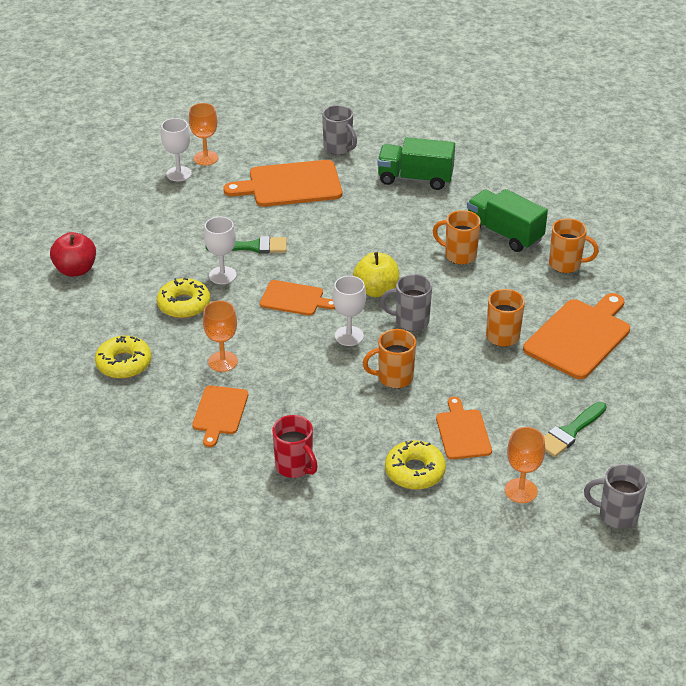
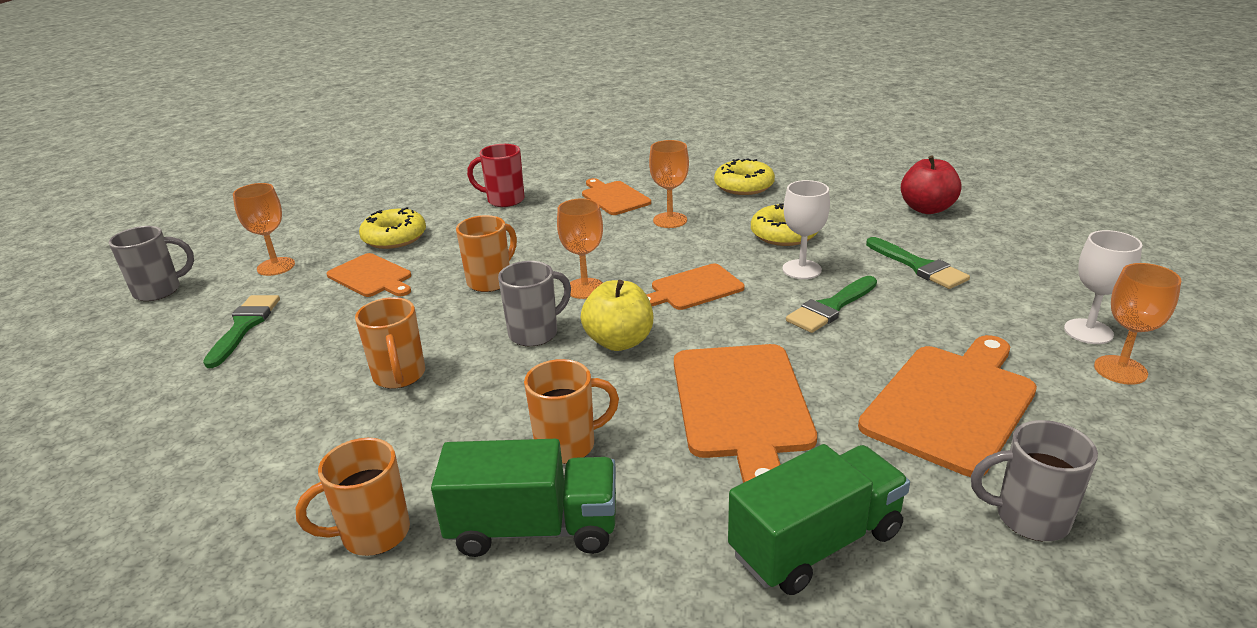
camera: 140 degrees right, 10 degrees down
(167, 241) = (919, 266): none -> green brush
(349, 336) = (585, 288): white goblet -> orange goblet
(579, 336) = (283, 429): orange cutting board -> orange cutting board (742, 405)

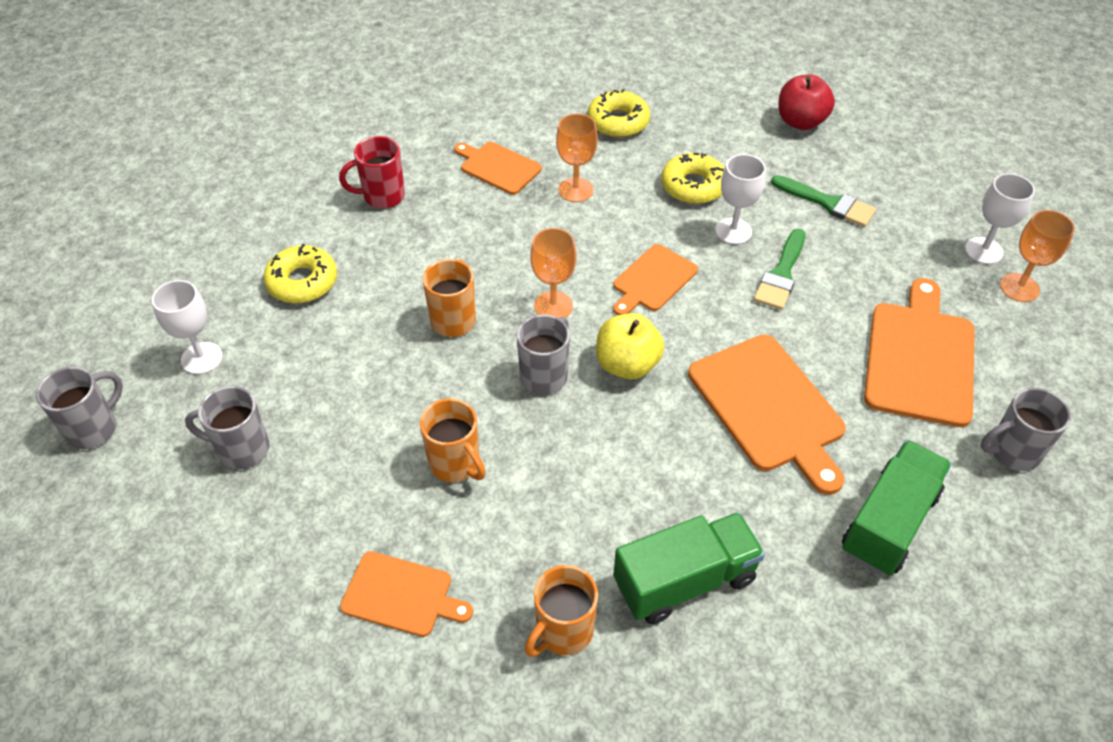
camera: 25 degrees left, 20 degrees up
(244, 326) = (242, 449): green brush -> grey mug
(276, 266) = (201, 358): orange goblet -> white goblet
(371, 277) = (324, 345): orange cutting board -> orange cutting board (401, 595)
(568, 445) = (657, 492): orange mug -> none

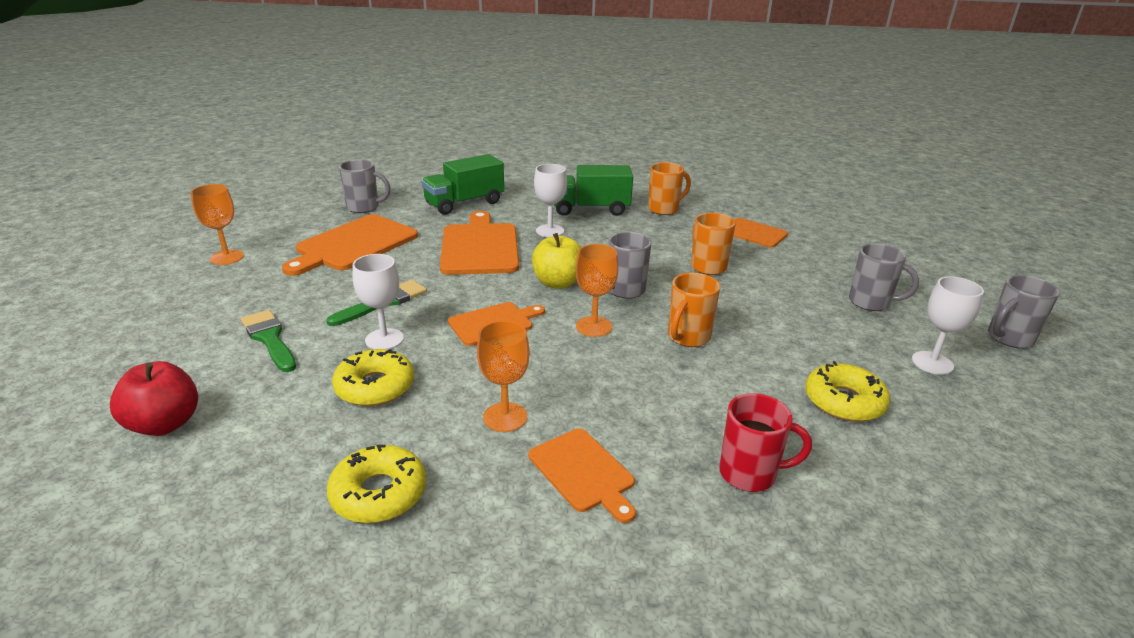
camera: 160 degrees left, 20 degrees down
(984, 251) = (208, 279): white goblet -> white goblet (550, 231)

